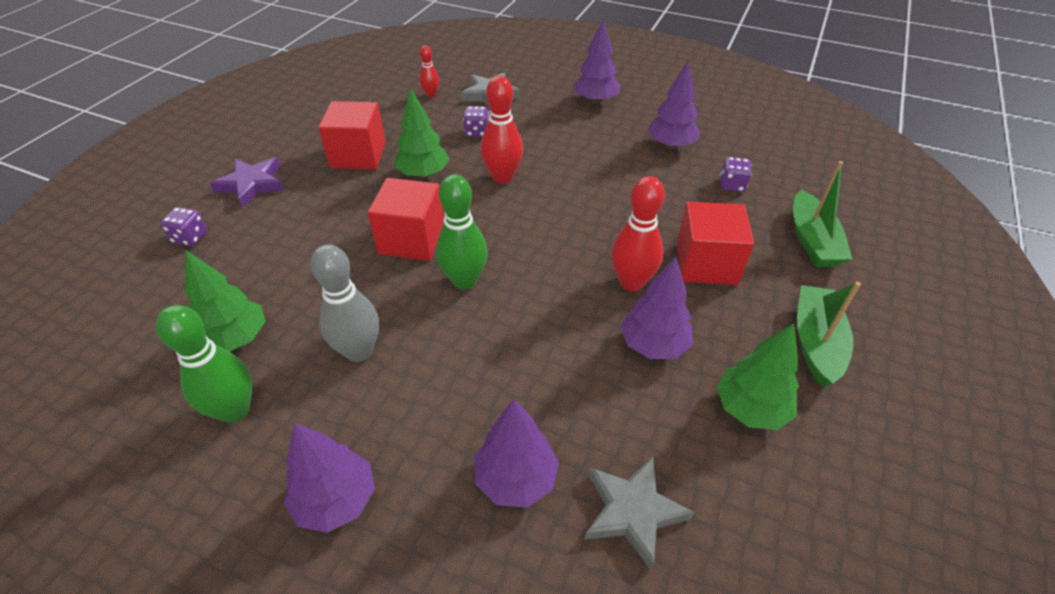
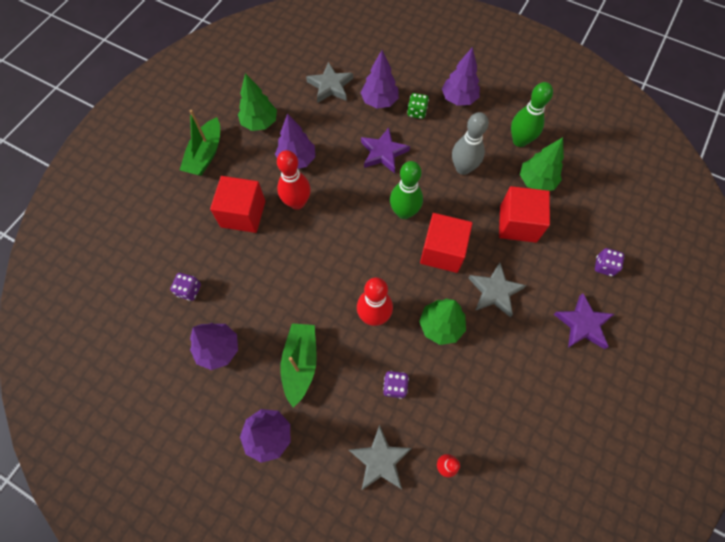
camera: 175 degrees left, 20 degrees up
(350, 205) = (495, 291): none -> grey star
(358, 155) = (502, 358): red cube -> red cube (518, 224)
(434, 458) = (417, 112): none -> green dice
(501, 368) = (383, 153): none -> purple star
(812, 240) = (161, 228): green boat -> green boat (300, 364)

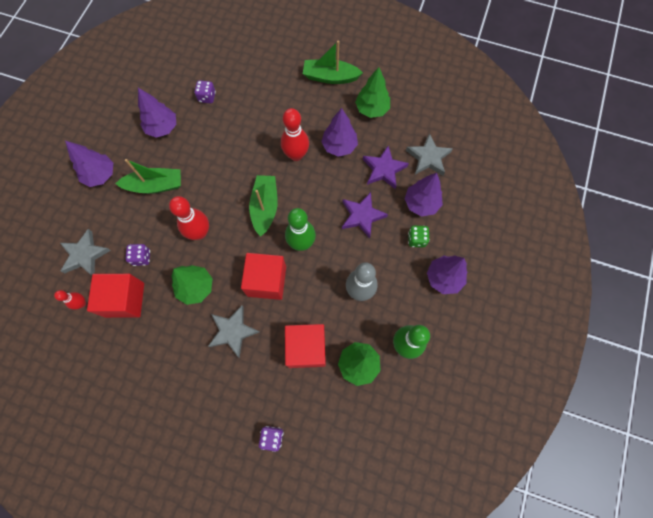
camera: 80 degrees right, 5 degrees up
(243, 214) = (278, 117): red cube -> red cube (125, 300)
(355, 242) = (265, 207): none -> green boat
(583, 324) = (209, 415): purple star -> purple star (384, 169)

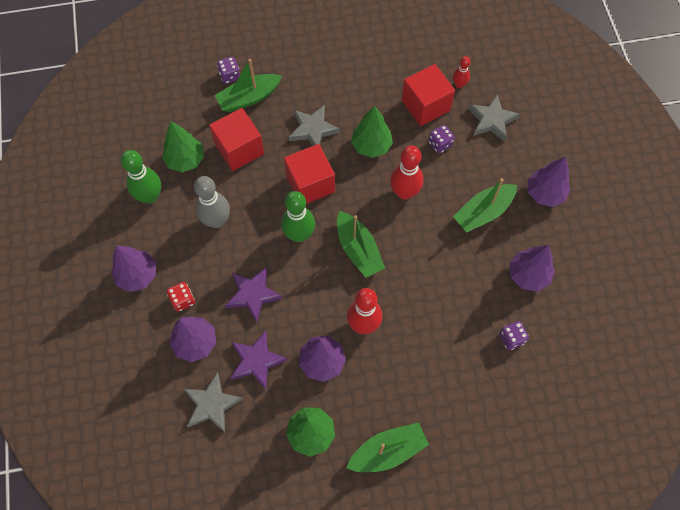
camera: 150 degrees right, 5 degrees down
(268, 399) = (249, 98): none -> green boat
(416, 239) = (183, 300): green dice -> red dice

